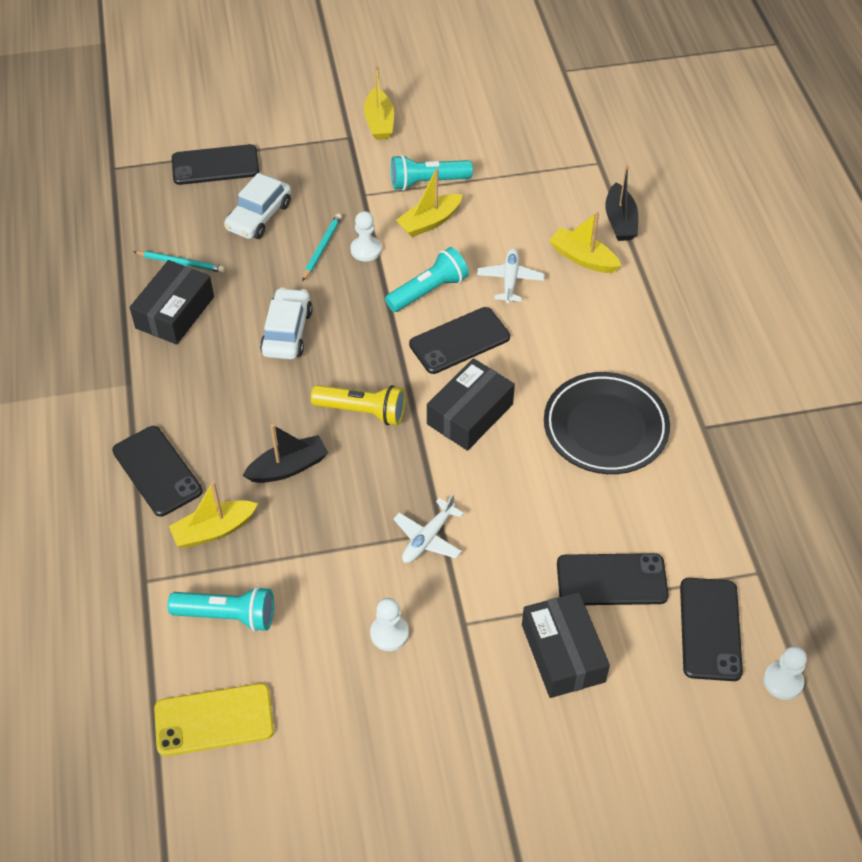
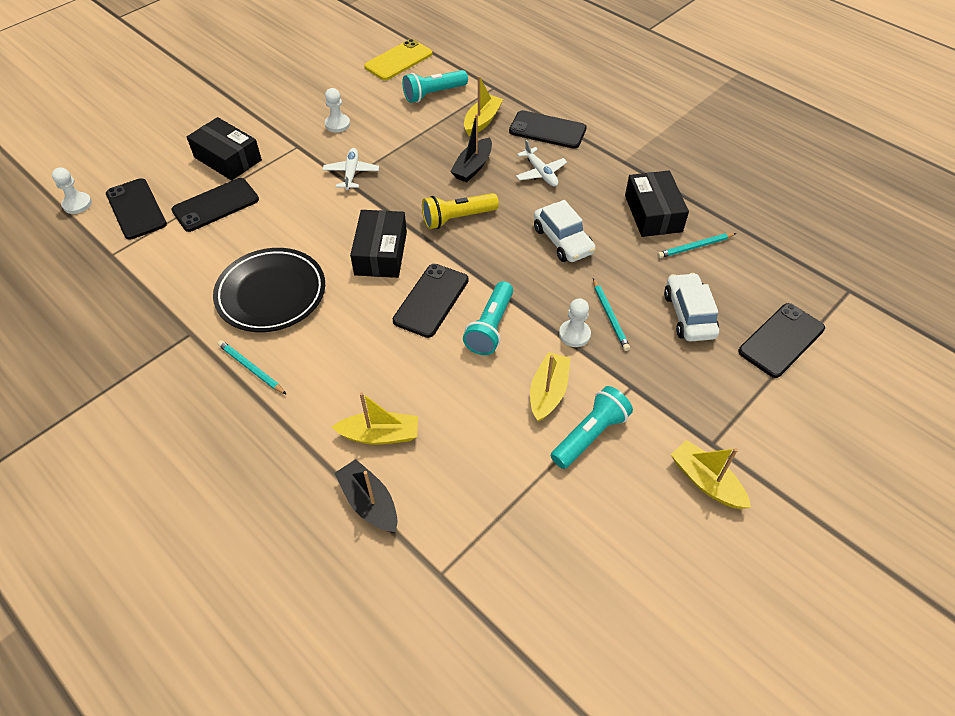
camera: 145 degrees right, 0 degrees up
(510, 280) = (431, 375): white plane -> white plane (540, 173)
(661, 363) = (251, 368): none -> turquoise pencil

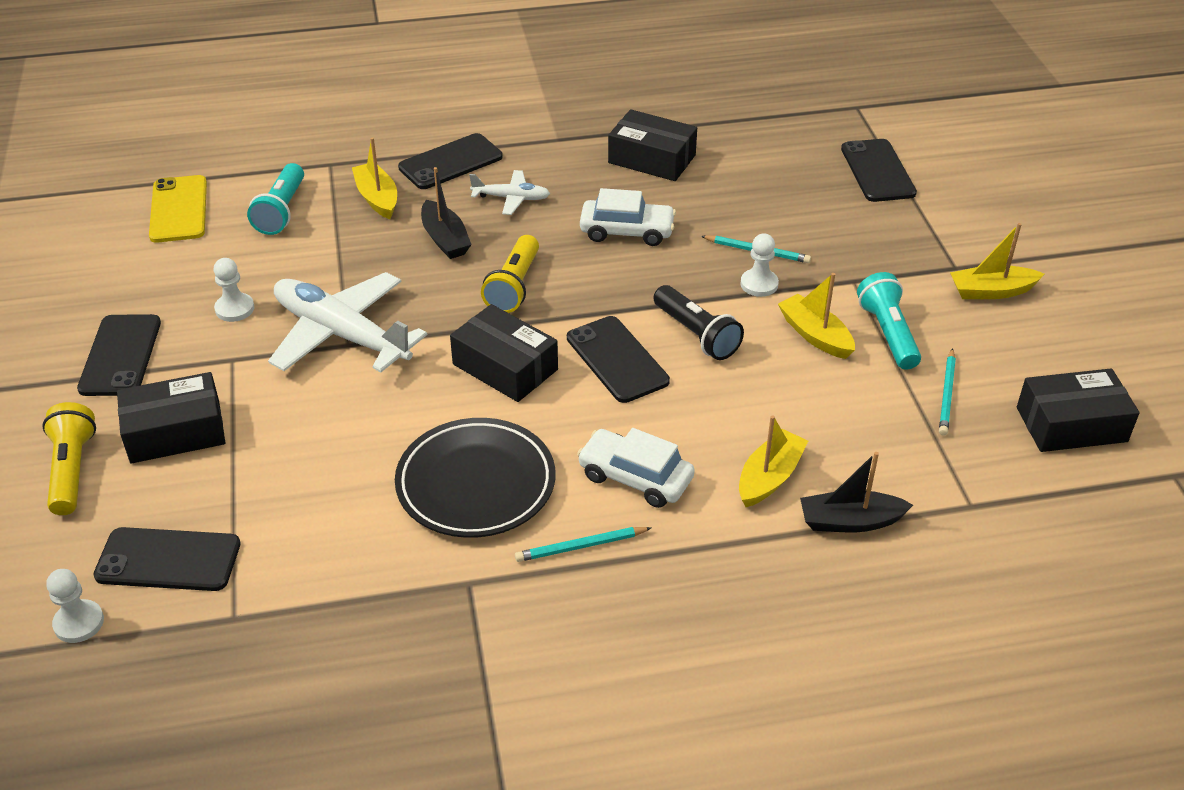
camera: 55 degrees left, 10 degrees down
(176, 142) = (72, 470): none -> yellow flashlight
(216, 205) = (256, 476): black phone -> black phone (120, 355)
(351, 173) = (341, 334): white plane -> white plane, size x2.02
(490, 327) = (697, 335): turquoise flashlight -> black flashlight
(589, 609) = (1071, 424): none -> black box
(689, 315) = (801, 205): white car -> white car (635, 477)
(695, 247) = (722, 158): turquoise pencil -> turquoise pencil (947, 394)

